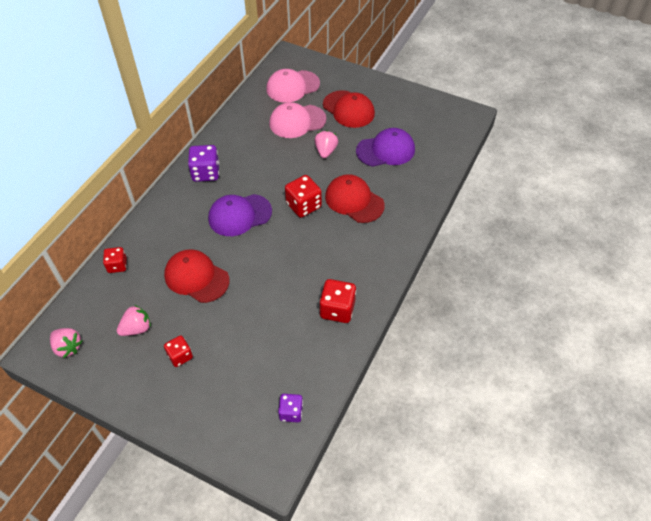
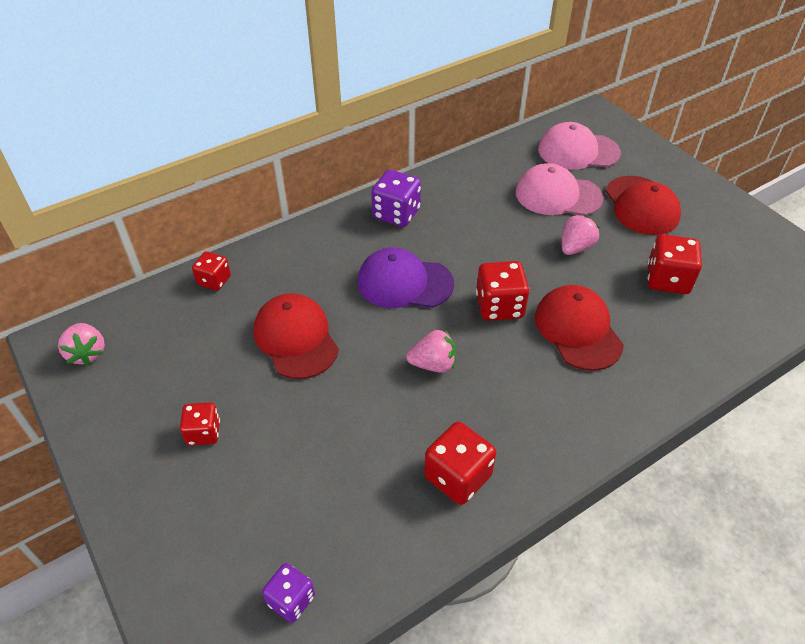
camera: 30 degrees right, 5 degrees down
(137, 328) = (179, 369): pink strawberry -> pink strawberry (433, 364)
(385, 150) = (667, 279): purple cap -> red dice

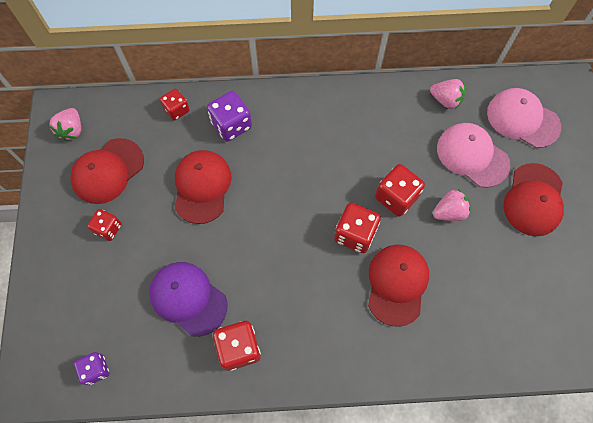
camera: 30 degrees right, 20 degrees up
(164, 374) = (108, 171): none -> red cap
(396, 214) = (335, 112): purple dice -> purple dice (231, 125)
(404, 283) = (301, 178): purple cap -> purple cap (188, 298)
(433, 364) = (278, 256): pink strawberry -> pink strawberry (445, 100)
(667, 279) = (499, 278): red dice -> red dice (396, 197)

